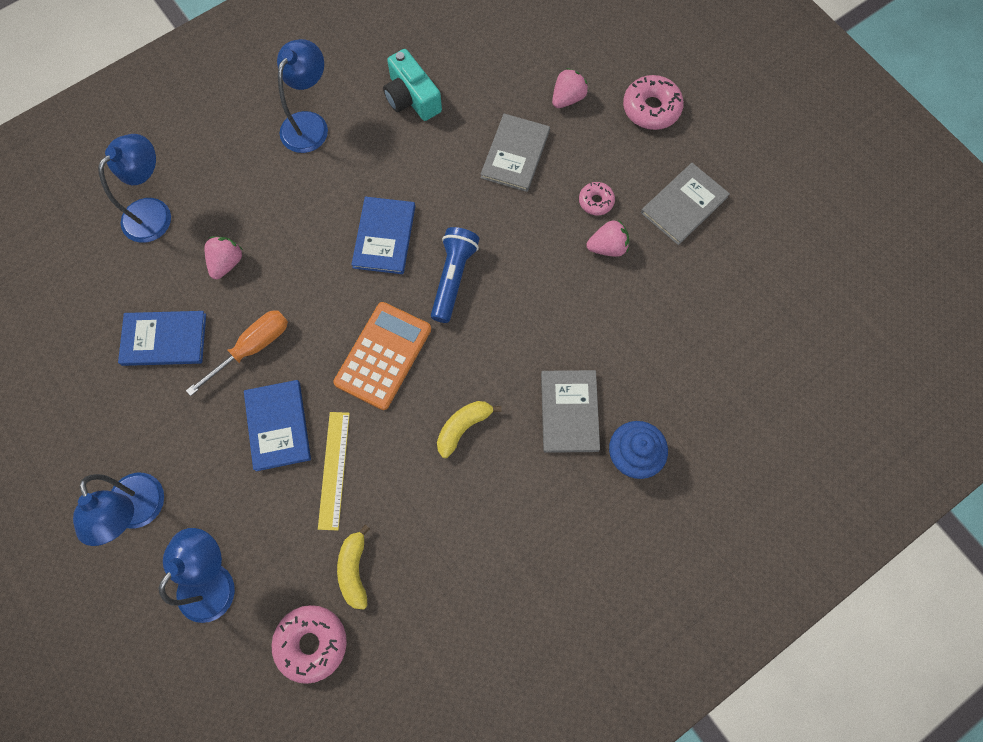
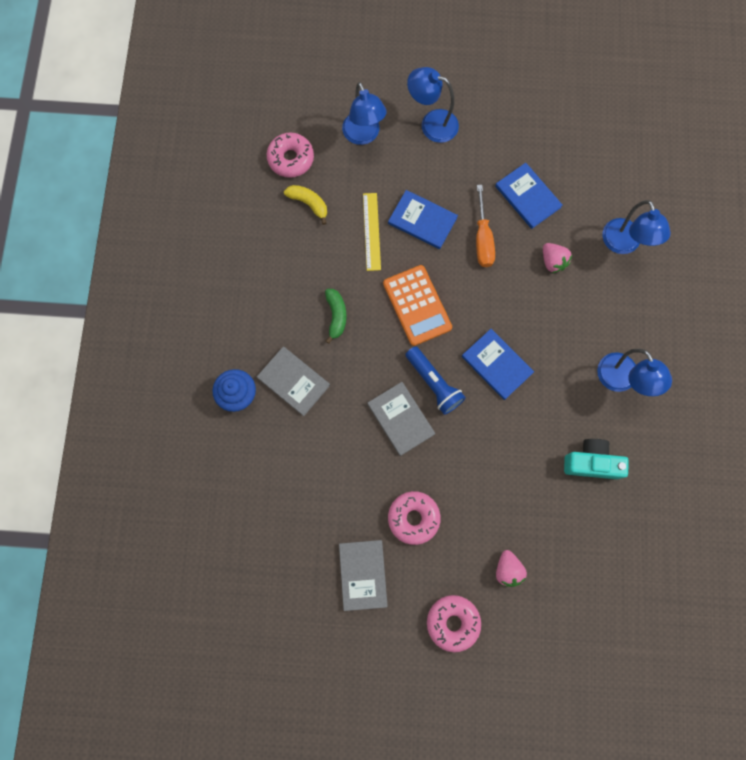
camera: 130 degrees right, 5 degrees up
(164, 339) = (528, 197): blue book -> blue book turned 75 degrees counterclockwise
(334, 470) = (372, 231): yellow ruler -> yellow ruler turned 45 degrees clockwise
(463, 427) = (336, 316): yellow banana -> green banana
(515, 154) = (491, 495): grey book -> grey book (401, 419)
(596, 201) = (413, 518): pink donut -> pink donut, size x1.72
(607, 247) = (375, 496): pink strawberry -> none

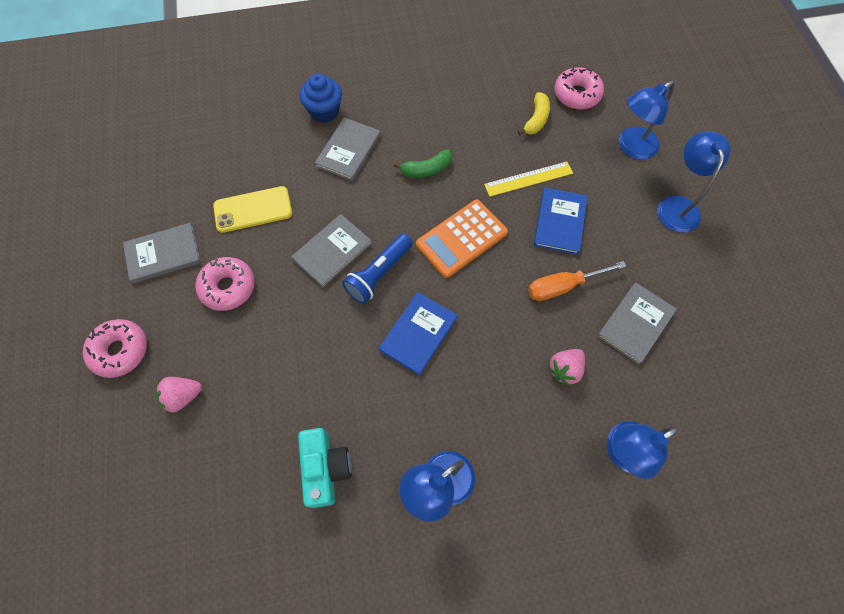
camera: 75 degrees right, 10 degrees down
(336, 483) = (253, 210): none -> yellow phone
(528, 197) = (635, 323): blue book -> grey book

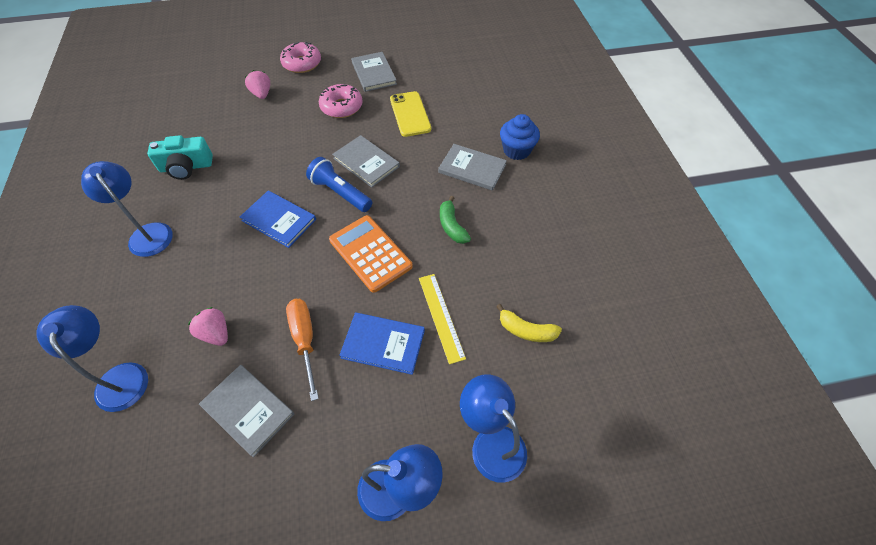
camera: 90 degrees right, 10 degrees down
(576, 94) = (573, 381): pink donut -> none

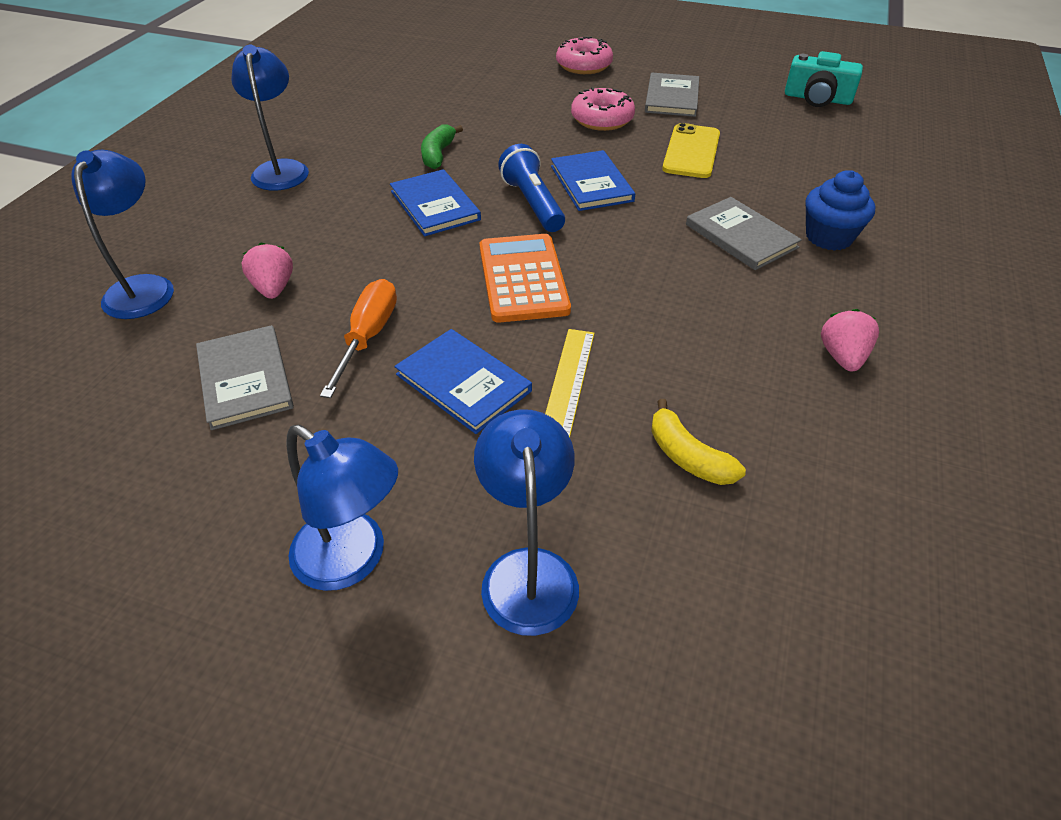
camera: 30 degrees right, 10 degrees down
(186, 167) = (371, 123): turquoise camera -> turquoise camera (817, 98)
(262, 94) = (511, 81): pink strawberry -> pink strawberry (842, 357)
(366, 162) = (591, 183): grey book -> blue book
(452, 226) = (661, 289): green banana -> green banana (438, 154)

